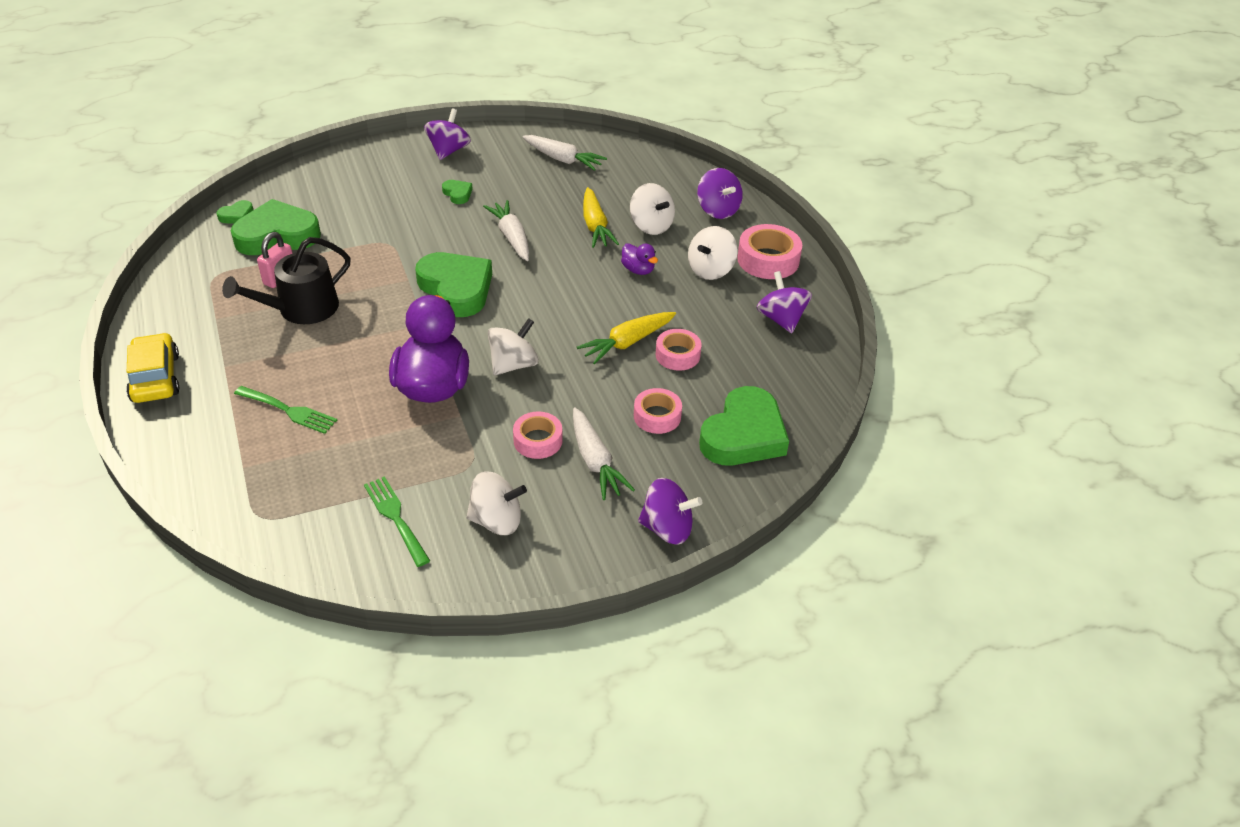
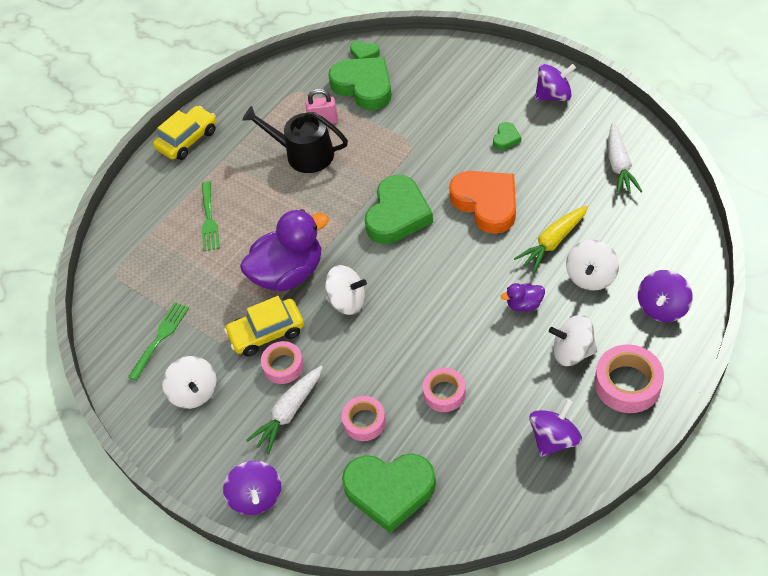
camera: 65 degrees right, 10 degrees up
(485, 434) = (266, 333): none -> yellow car
(511, 237) = (486, 203): white carrot -> orange heart
(627, 343) = (429, 352): yellow carrot -> none
(638, 270) = (524, 304): purple duck -> purple duck turned 60 degrees clockwise

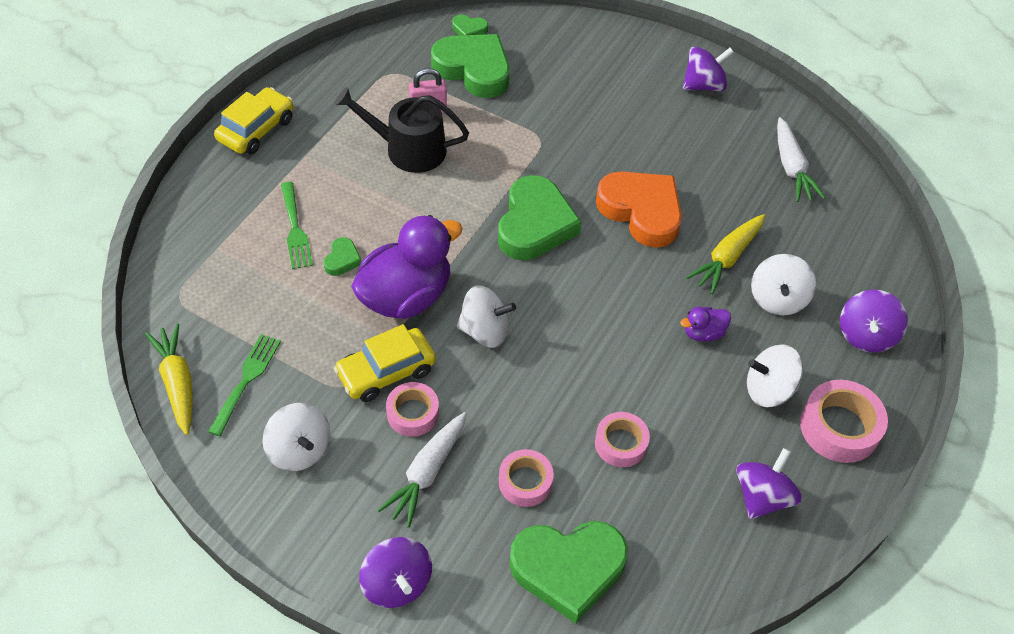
camera: 15 degrees left, 0 degrees up
(109, 339) = (177, 382): none -> yellow carrot
(506, 138) = (654, 134): green heart -> green heart (342, 259)

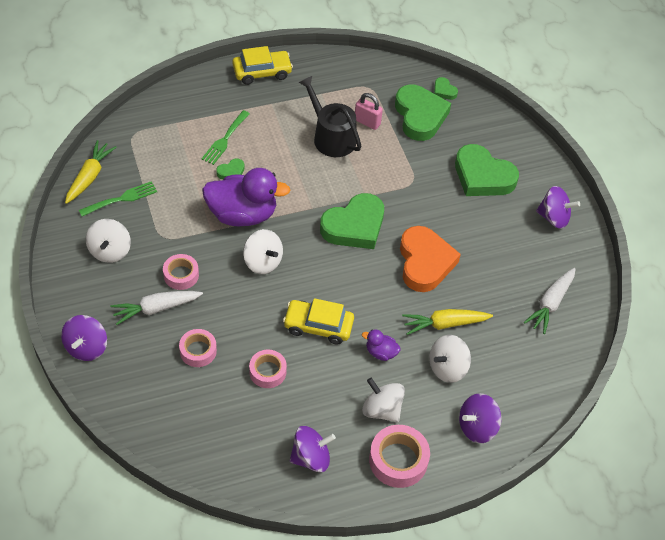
camera: 40 degrees right, 0 degrees up
(386, 372) = (191, 245): yellow car -> yellow car (318, 326)
(568, 569) = (171, 408): green heart -> green heart (482, 176)

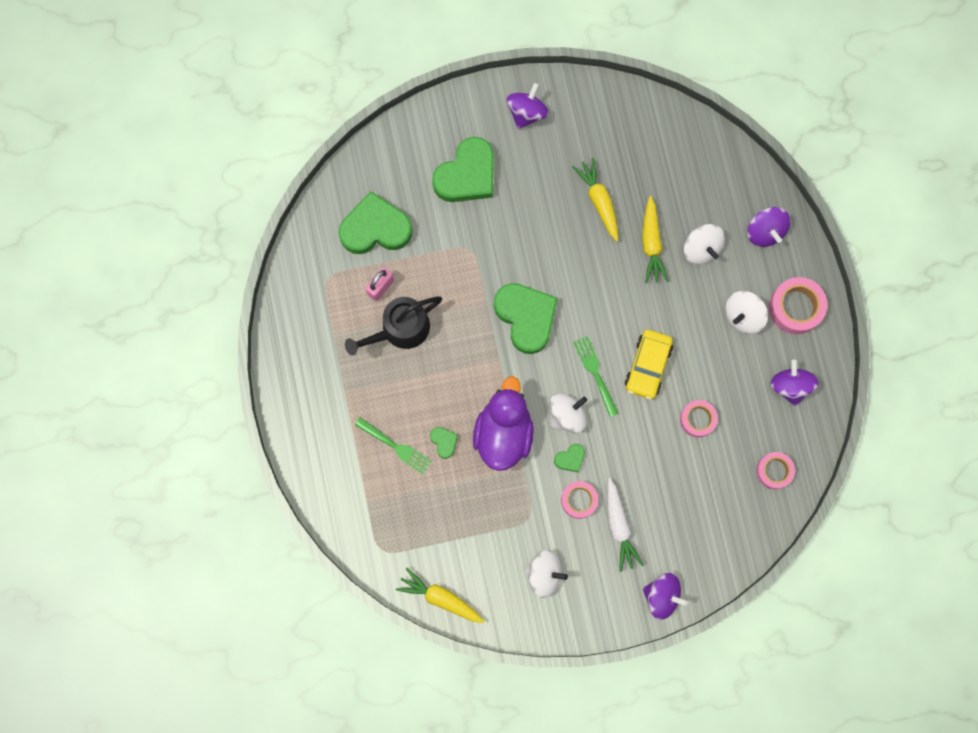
camera: 80 degrees left, 25 degrees up
(121, 199) = (474, 562): green fork -> green fork (595, 372)
(198, 351) = (671, 485): pink tape -> pink tape (774, 471)
(262, 72) = (294, 399): yellow car -> none
(381, 352) = (681, 309): purple duck -> none
(425, 262) = (576, 252): orange heart -> none
(444, 91) = (339, 196): green heart -> green heart (570, 458)
(479, 278) = (599, 201): none -> yellow carrot
(550, 304) = (633, 138): white carrot -> none

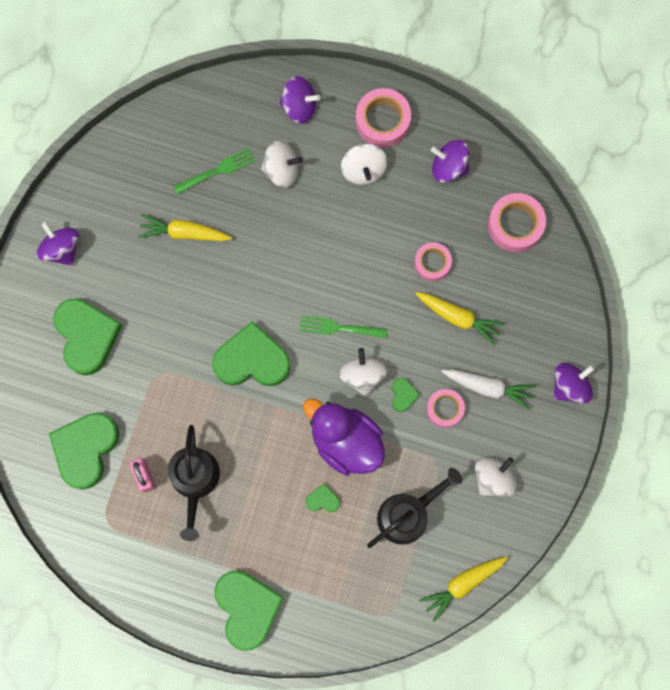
camera: 60 degrees left, 0 degrees up
(321, 431) = (247, 608): none -> green heart
(396, 447) = (302, 546): green fork -> green fork (218, 170)
(473, 519) = (408, 514): none -> black watering can
(648, 366) = (360, 278): yellow car -> none
(651, 244) = (251, 210): yellow carrot -> yellow carrot (458, 317)
(774, 471) = (515, 225): pink tape -> pink tape, size x1.52

